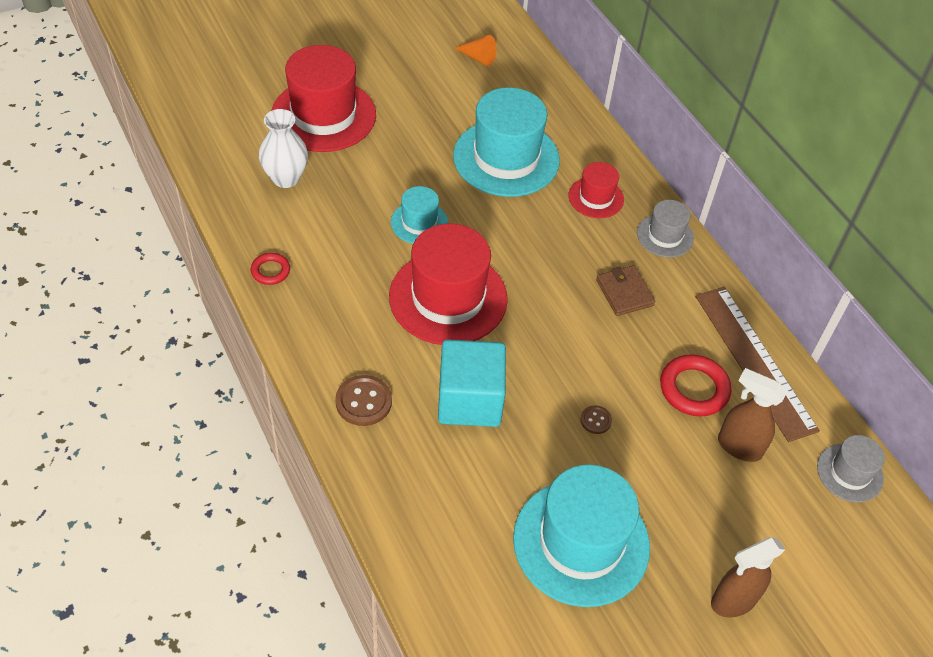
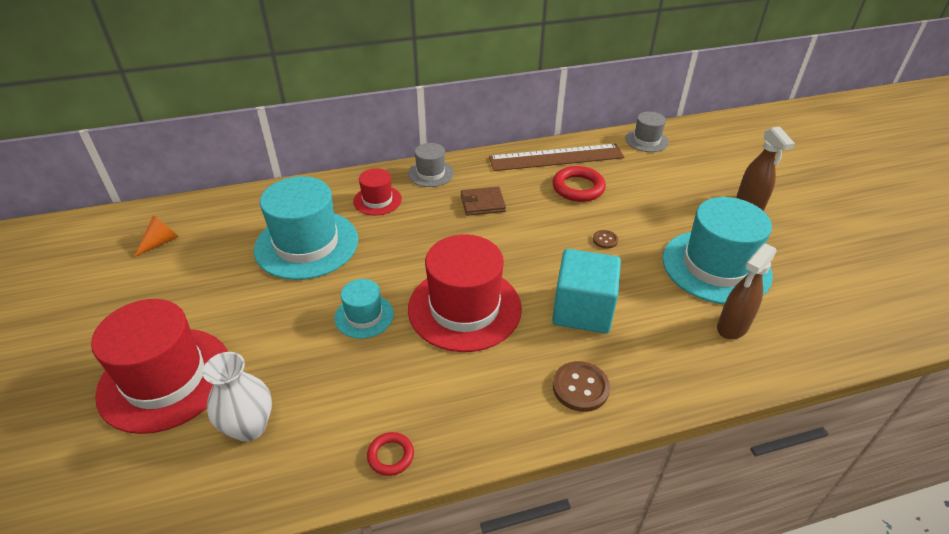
camera: 75 degrees left, 10 degrees down
(738, 447) = (628, 178): brown spray bottle -> brown spray bottle (732, 327)

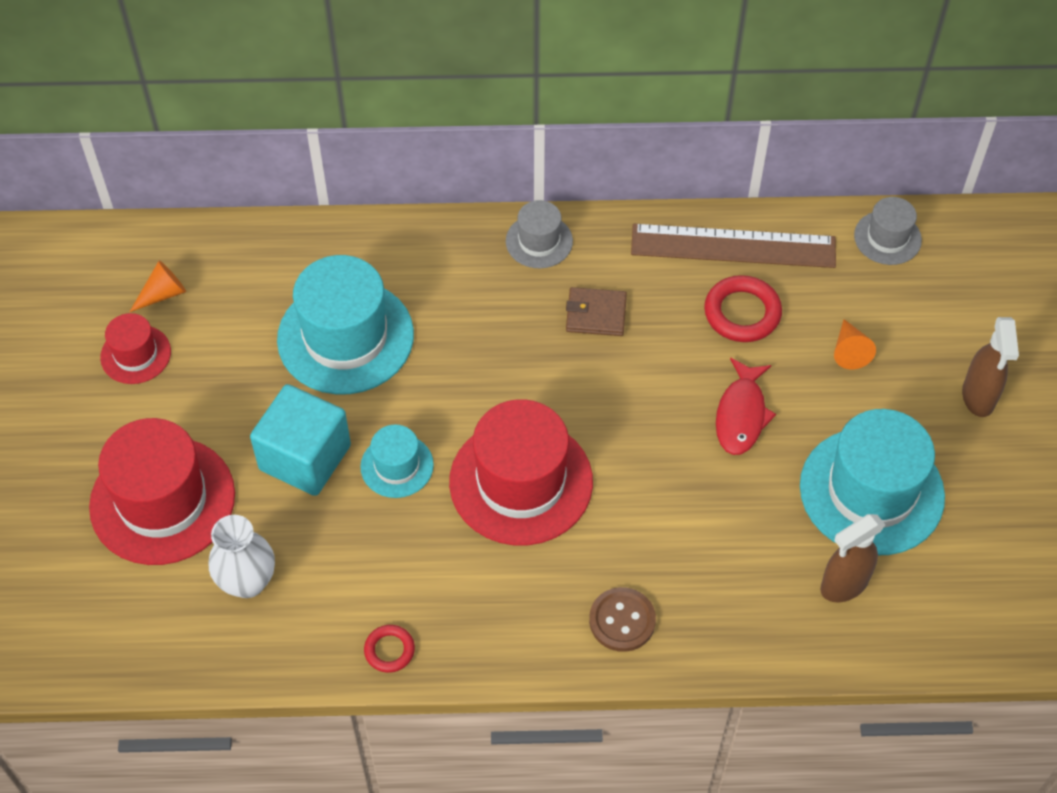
camera: 15 degrees right, 15 degrees up
(377, 200) = (452, 278): red hat -> red hat (135, 354)
(582, 310) = (666, 518): turquoise cube -> turquoise cube (305, 457)
(605, 240) = (741, 415): brown button -> red fish
(656, 195) = (849, 351): none -> orange cone

